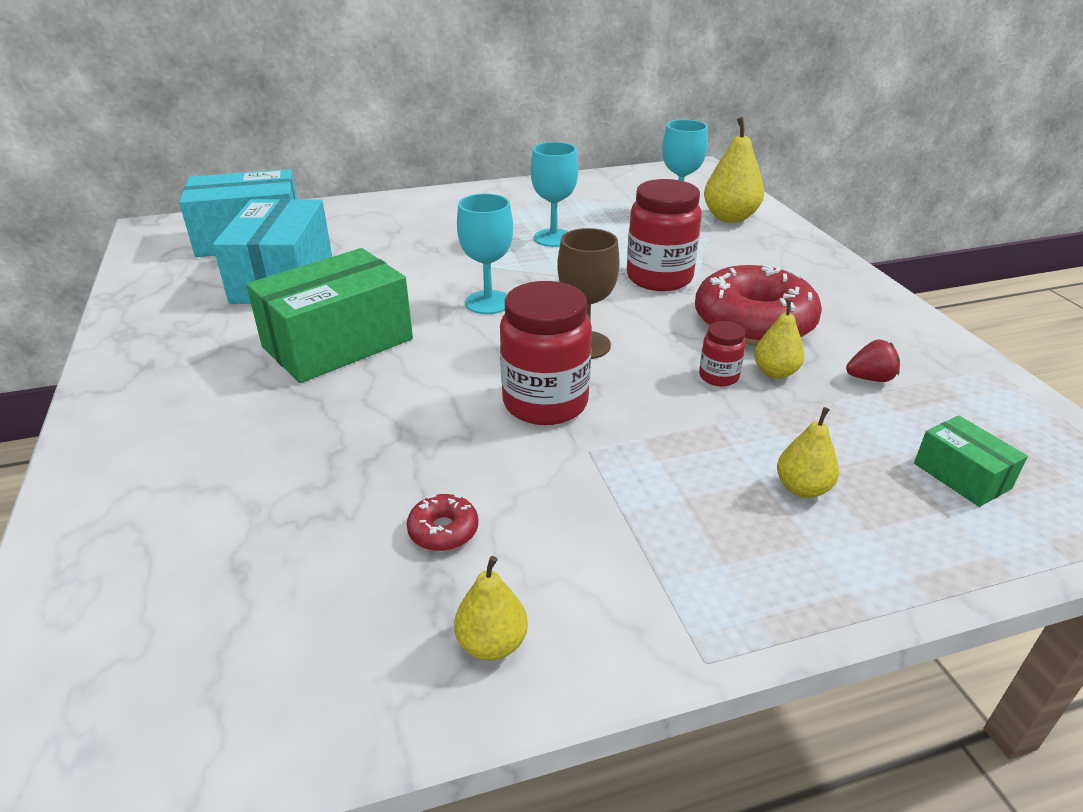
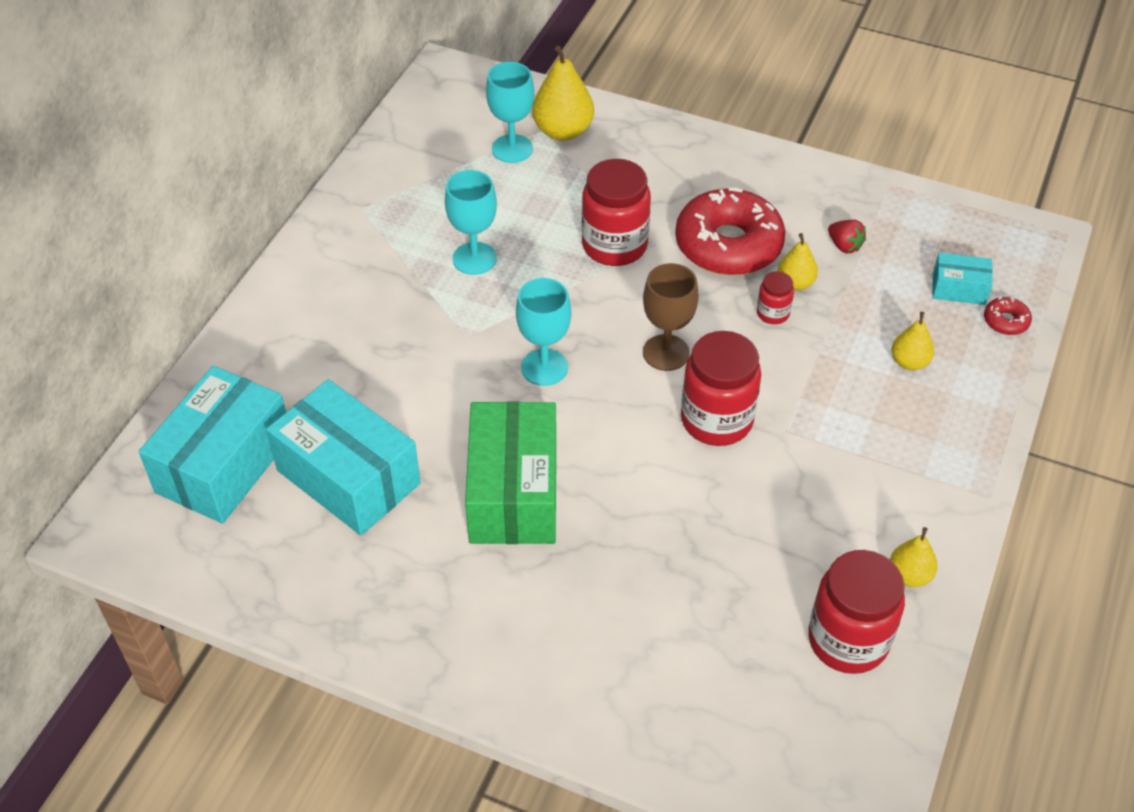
camera: 50 degrees left, 15 degrees up
(337, 635) = (848, 640): none -> red jar
(443, 530) = (801, 547): red donut -> red donut (1005, 321)
(870, 378) = (844, 246): red strawberry -> red strawberry turned 105 degrees clockwise
(961, 476) = (958, 289): green box -> turquoise box

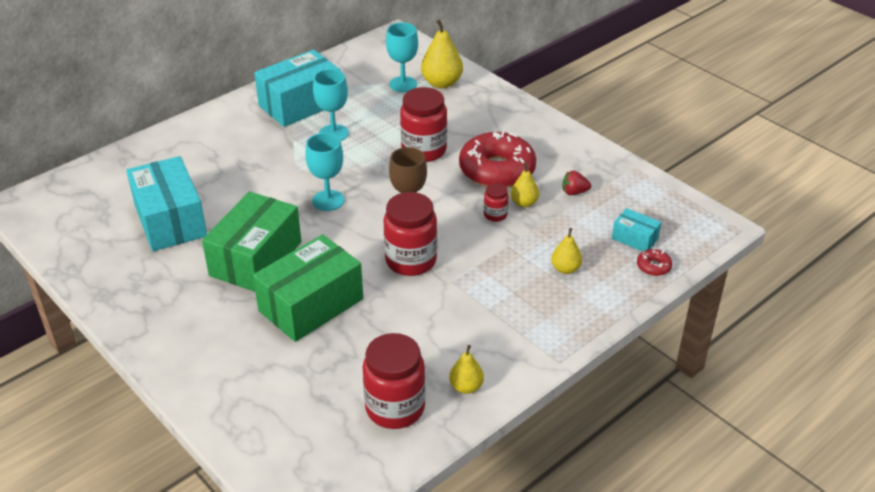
camera: 25 degrees right, 10 degrees down
(224, 464) = (110, 192): turquoise box -> turquoise box (300, 104)
(637, 534) = (311, 305): none -> green box
(844, 246) = (574, 192): red strawberry -> red strawberry turned 105 degrees clockwise

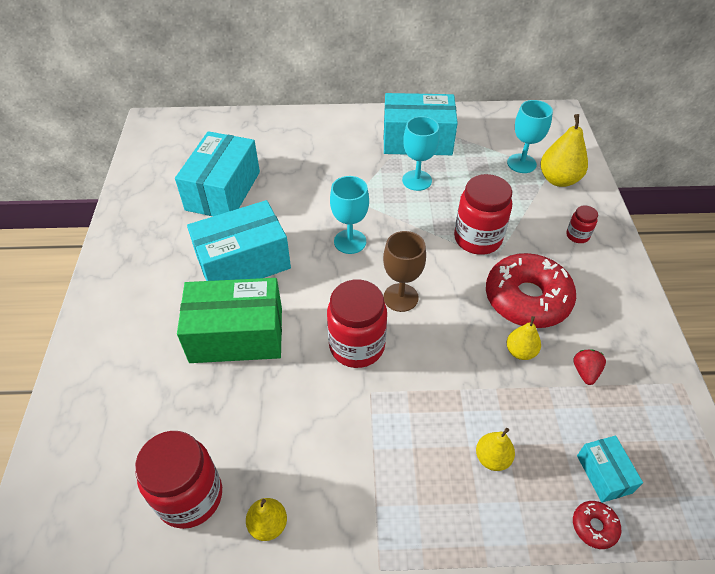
camera: 40 degrees right, 10 degrees up
(256, 258) = (243, 262): green box -> turquoise box
(495, 215) = (479, 347): red jar -> red jar (577, 235)
(574, 192) = (585, 372): red strawberry -> red strawberry turned 60 degrees clockwise

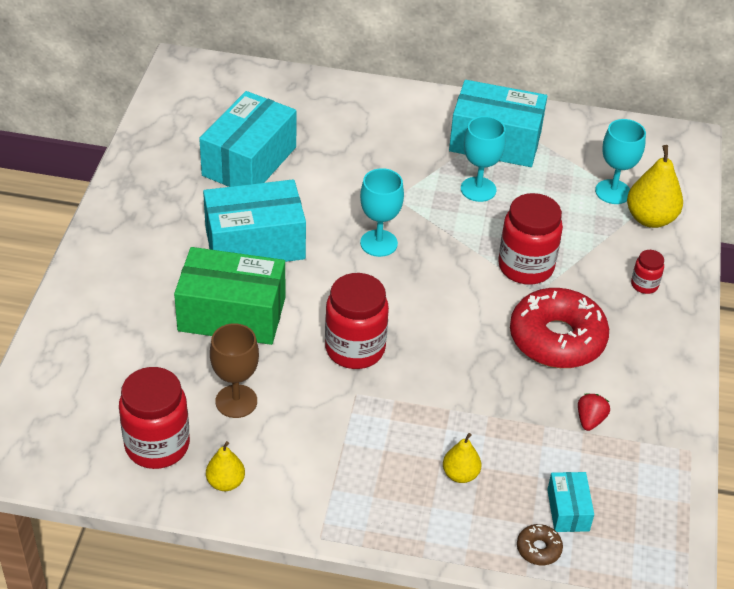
camera: 10 degrees right, 5 degrees down
(400, 297) = (417, 311): brown goblet -> brown goblet (236, 401)
(520, 351) = (528, 388): yellow pear -> none
(594, 526) = (538, 549): red donut -> brown donut

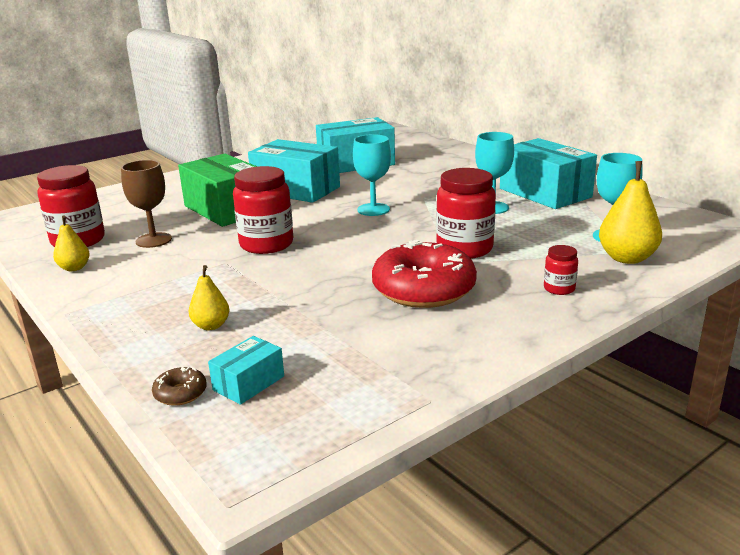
camera: 45 degrees right, 20 degrees down
(590, 420) = (369, 341): red strawberry -> none

